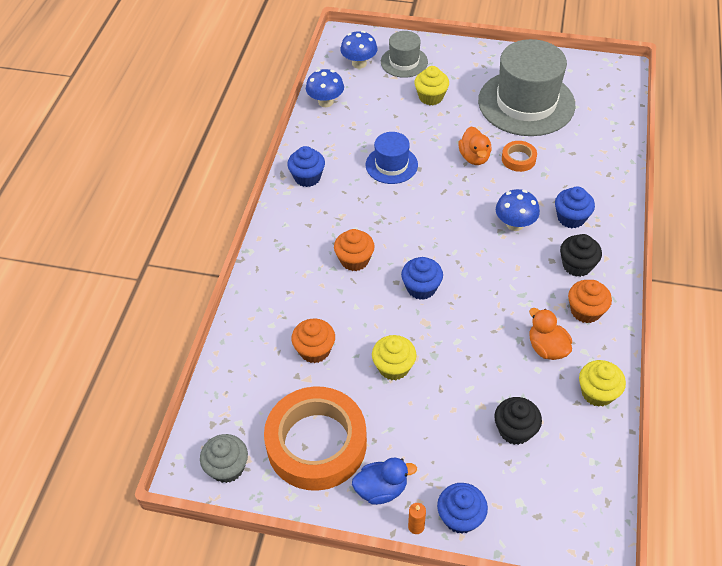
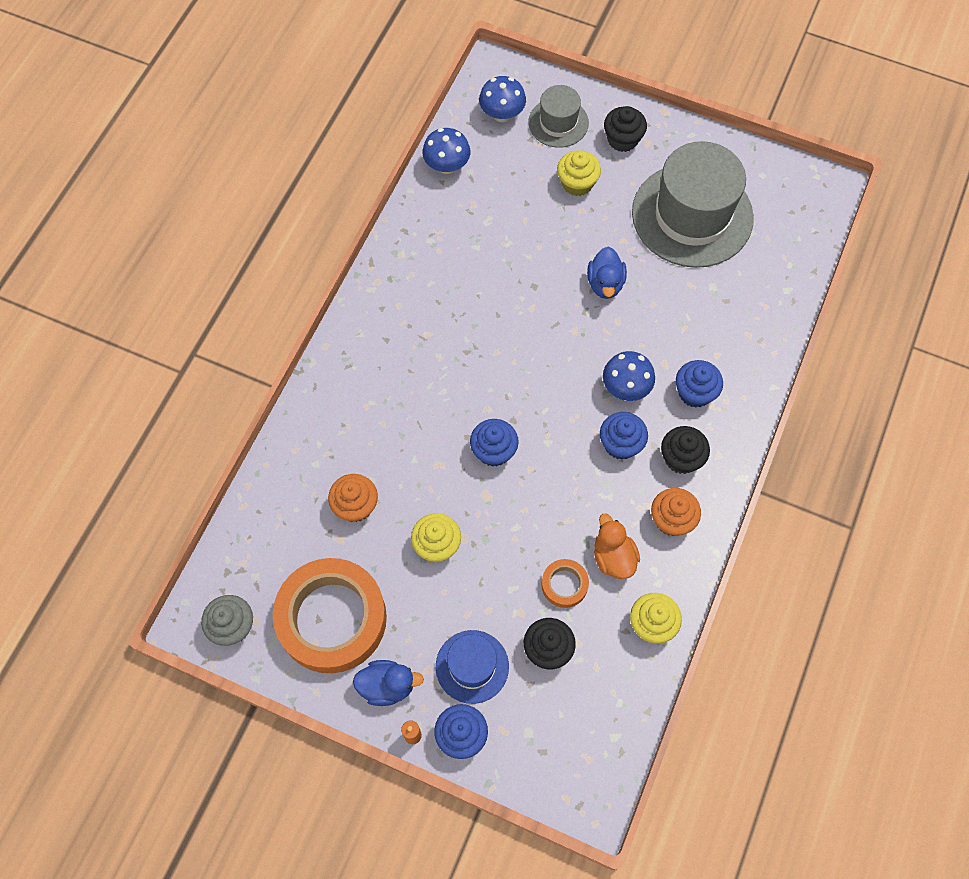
camera: 10 degrees right, 15 degrees up
(307, 177) = (400, 273): blue cupcake -> blue cupcake (620, 444)
(354, 260) = (427, 398): orange cupcake -> none
(391, 165) = (503, 274): blue hat -> blue hat (472, 666)
(456, 65) = (622, 139): none -> black cupcake
(474, 157) = (605, 283): orange duck -> blue duck
(518, 159) = (657, 296): orange tape -> orange tape (564, 585)

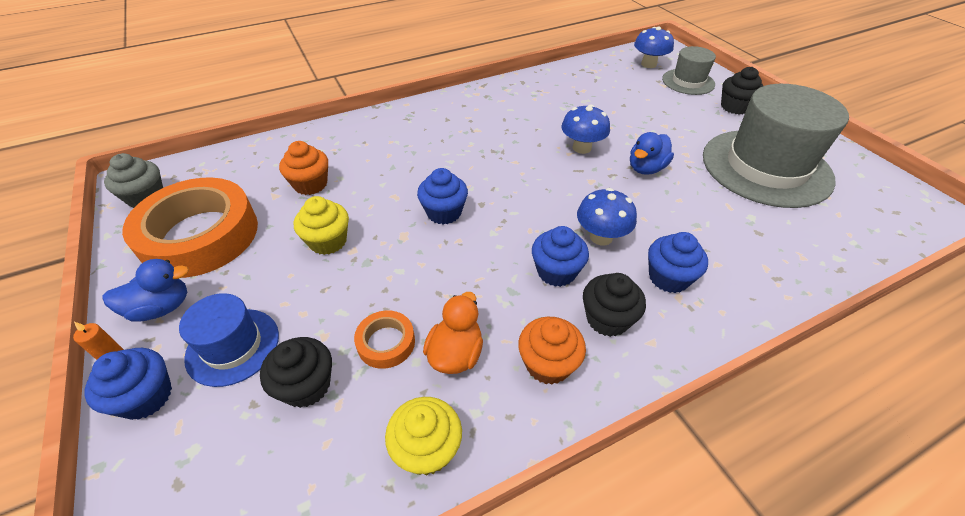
camera: 40 degrees right, 20 degrees down
(387, 686) = (161, 308): blue duck -> blue duck turned 60 degrees counterclockwise
(447, 166) = (584, 69): blue mushroom -> blue mushroom (581, 148)
(577, 183) = (674, 112): yellow cupcake -> none

